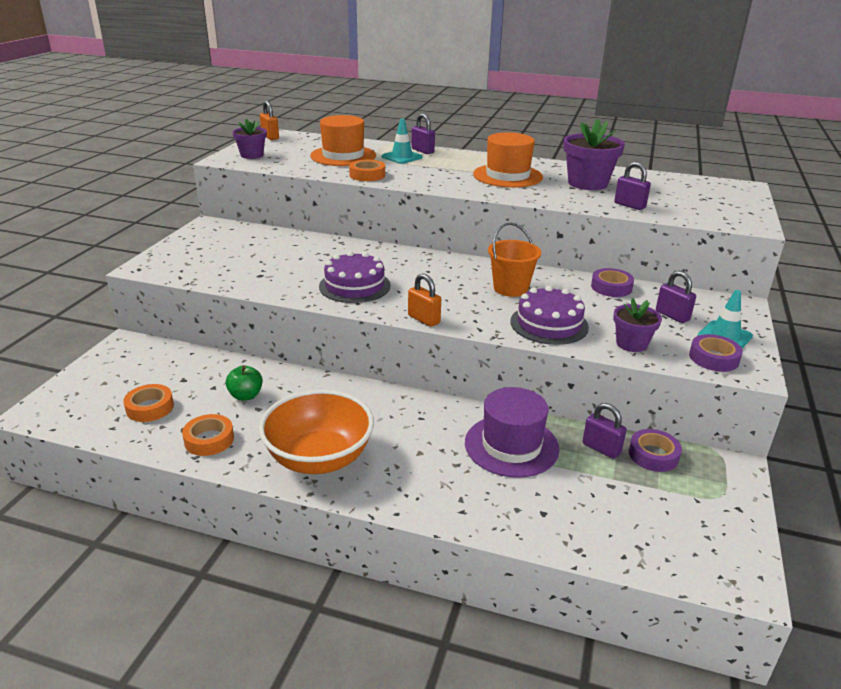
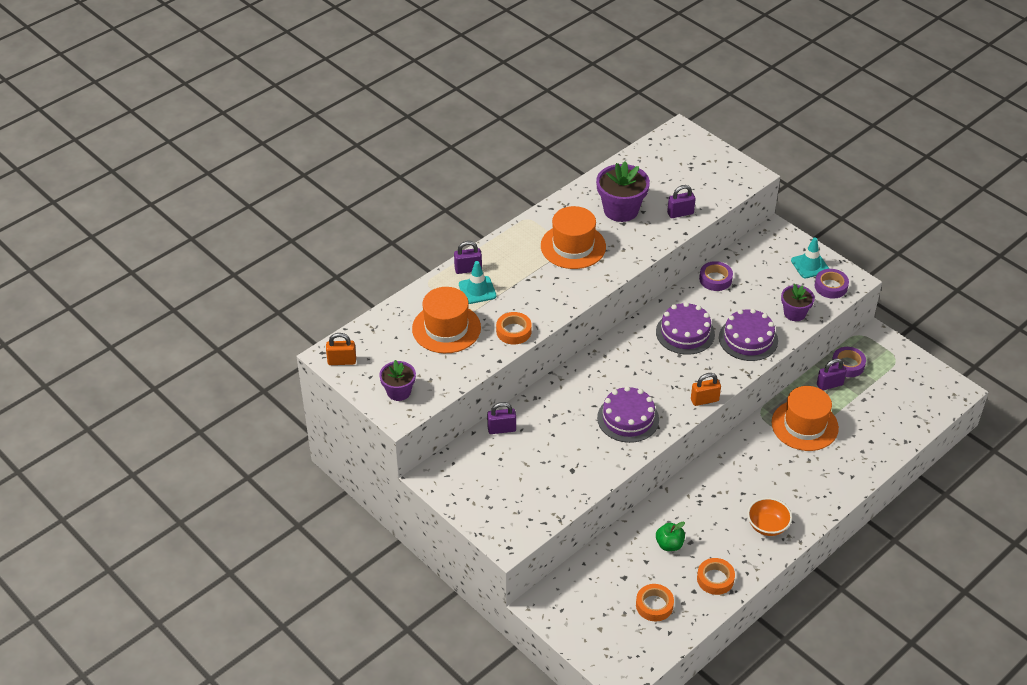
camera: 60 degrees left, 15 degrees up
(319, 458) = (767, 526): orange bowl -> orange bowl, size x0.55
(510, 288) = (685, 333): orange bucket -> purple cake
(511, 446) = (804, 425): purple hat -> orange hat
(672, 316) = (771, 273): purple padlock -> purple padlock (501, 429)

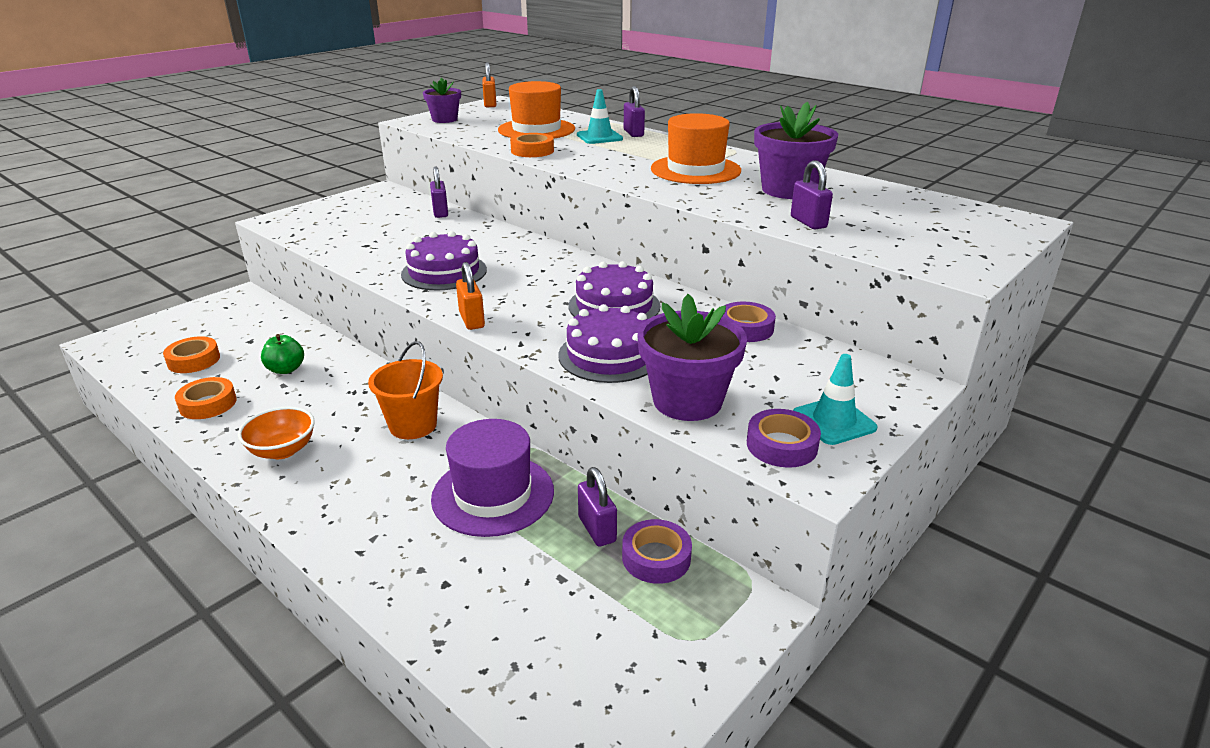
camera: 85 degrees right, 15 degrees down
(739, 465) = (413, 425): none -> orange bucket
(794, 313) = (687, 401): purple flower pot -> purple flower pot, size x1.62
(804, 425) = (493, 494): orange hat -> purple hat

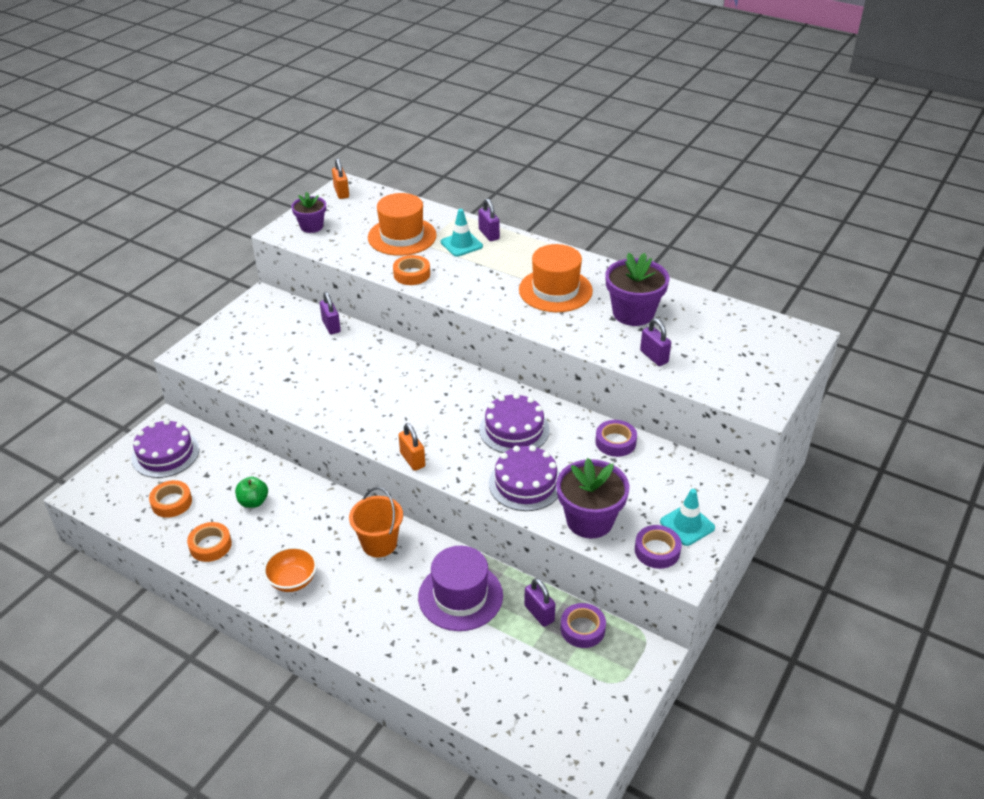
camera: 10 degrees left, 10 degrees up
(444, 272) = (368, 406): purple cake -> purple cake (165, 454)

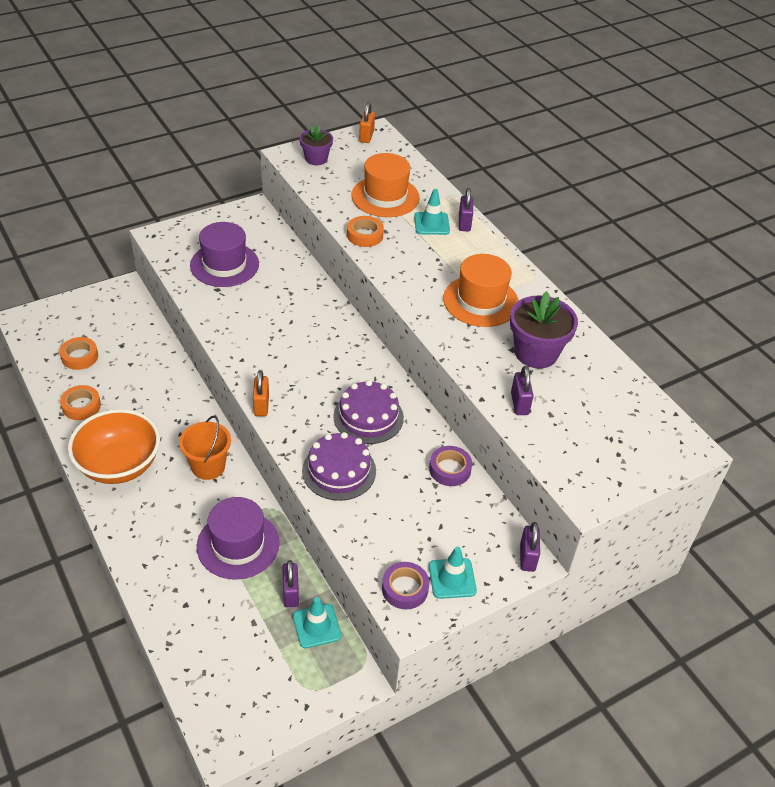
camera: 25 degrees right, 5 degrees up
(165, 454) = (104, 314): purple cake -> none
(253, 502) = (139, 384): green apple -> none
(276, 355) = (224, 265): none -> purple hat
(292, 580) = (119, 465): orange bowl -> orange bowl, size x1.81
(331, 326) = (288, 256): purple padlock -> purple padlock (527, 557)
(582, 629) = (316, 626): purple tape -> turquoise traffic cone
(589, 520) = (367, 531): purple flower pot -> none

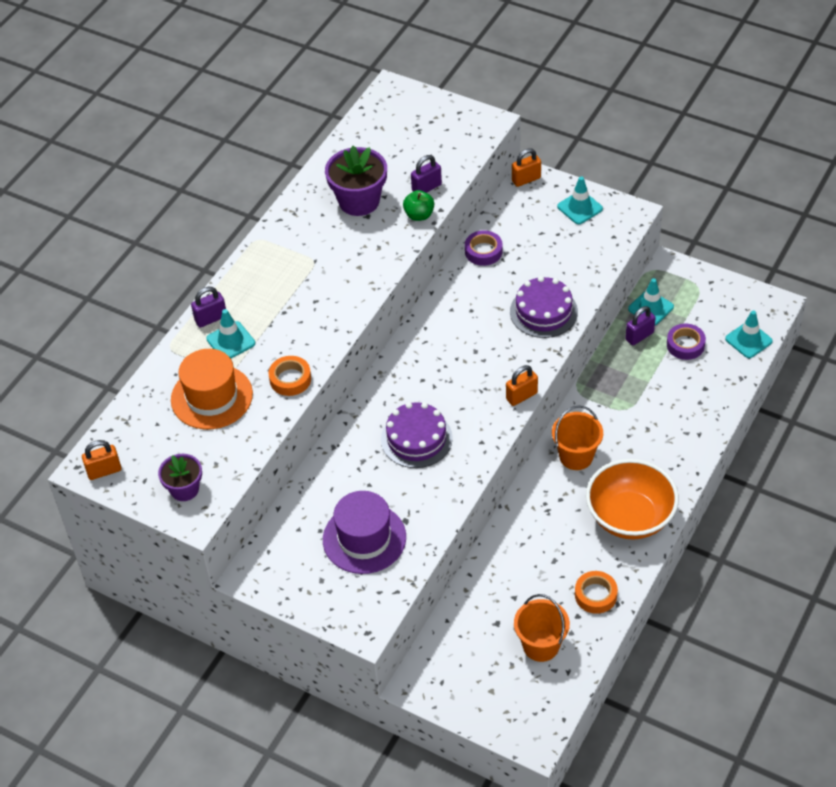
camera: 115 degrees left, 5 degrees up
(80, 357) = (541, 645): orange tape -> orange bucket
(204, 684) = (748, 340): none -> turquoise traffic cone
(238, 544) = (629, 390): purple hat -> none
(368, 417) = (472, 323): purple cake -> purple cake (416, 439)
(405, 589) = (610, 226): purple tape -> purple tape (685, 345)
(480, 301) = (321, 259): orange hat -> none
(486, 381) = (419, 215): none -> green apple
(527, 557) = (526, 179): purple padlock -> orange padlock

